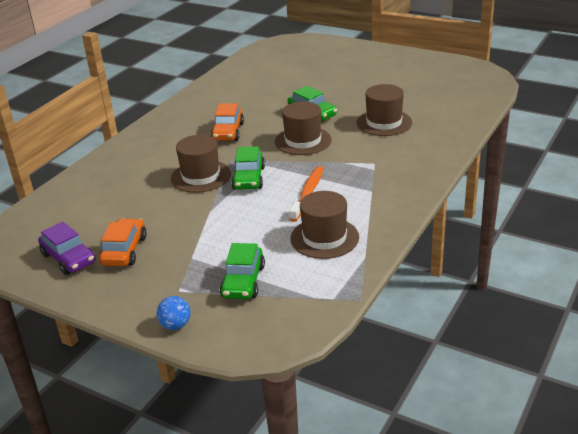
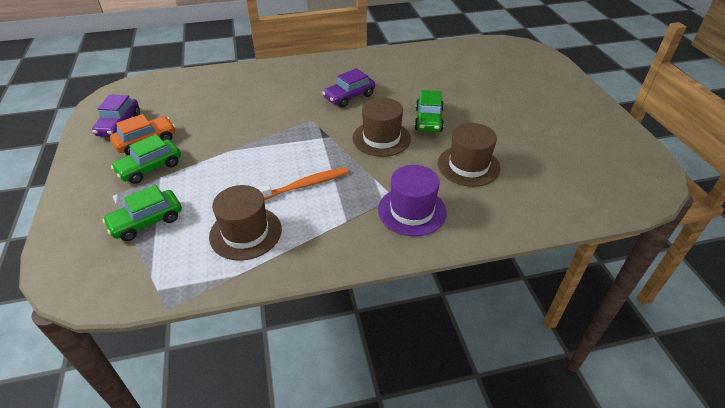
camera: 45 degrees right, 10 degrees up
(175, 325) = (66, 219): blue ball -> none
(201, 176) = (274, 119): brown hat -> none
(228, 132) = (349, 97): orange car -> purple car
(249, 178) = (295, 143): green car -> green car (150, 168)
(397, 162) = (412, 211): none -> purple hat

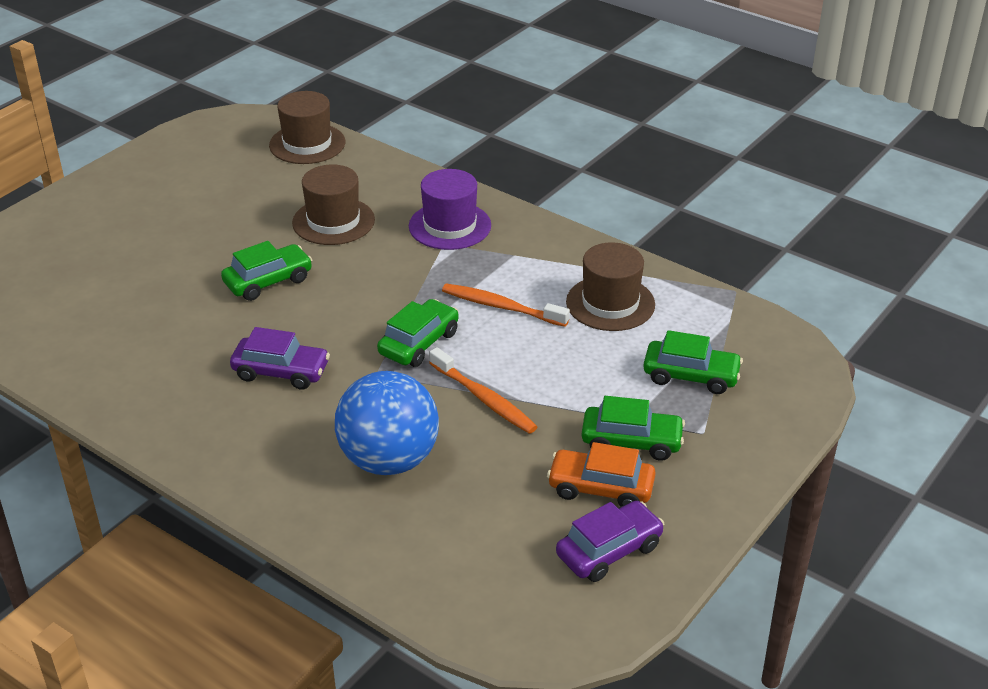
camera: 130 degrees left, 5 degrees down
(247, 140) = (484, 399): none -> orange toothbrush
(253, 99) = (389, 460): none -> blue ball
(315, 142) = (419, 343): none -> green car
(381, 138) = (350, 298): brown hat -> brown hat (307, 144)

